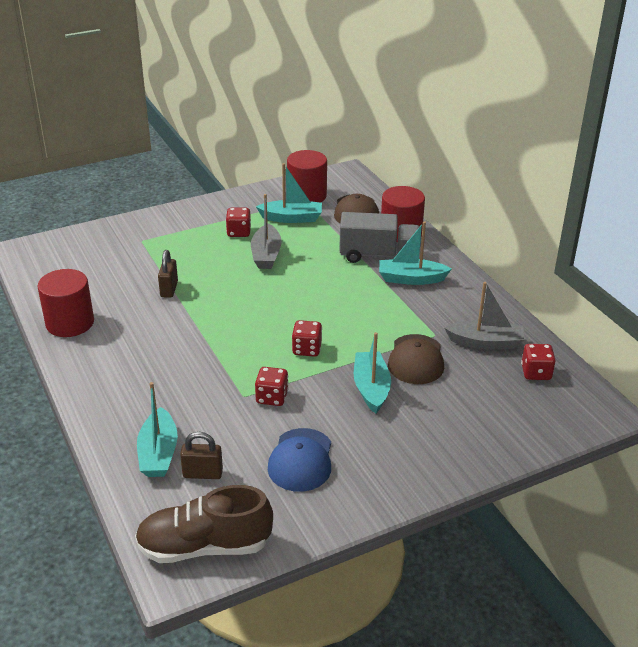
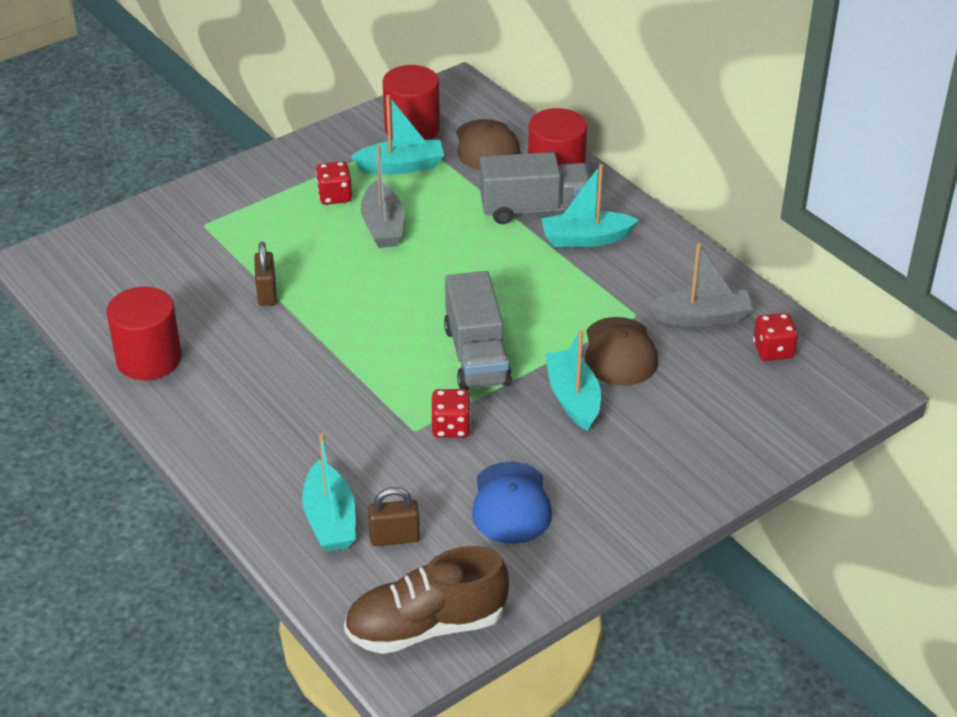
camera: 10 degrees left, 5 degrees up
(307, 349) = (476, 356): red dice -> grey truck

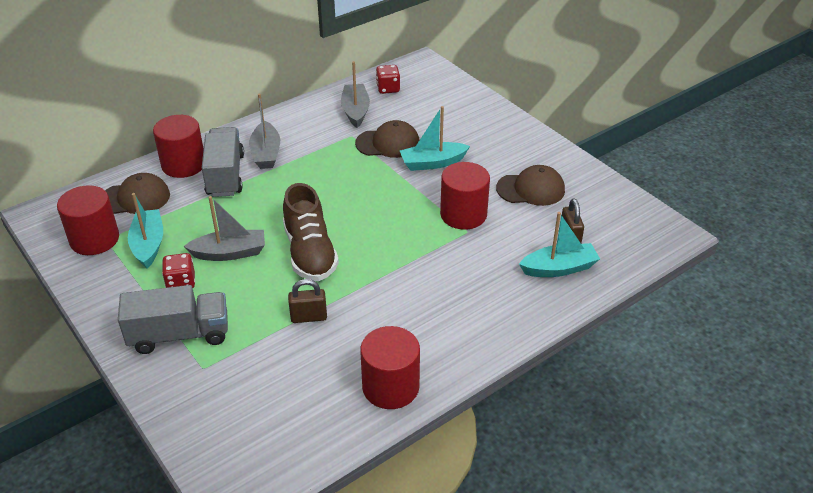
camera: 90 degrees left, 0 degrees up
(426, 626) = (640, 223): brown shoe -> brown shoe (310, 253)
(451, 427) = (463, 214): red dice -> red cylinder
(476, 356) = (390, 203): grey truck -> grey truck (179, 335)
(511, 503) = (531, 189): blue cap -> brown cap
(586, 239) = (266, 153): turquoise boat -> grey boat

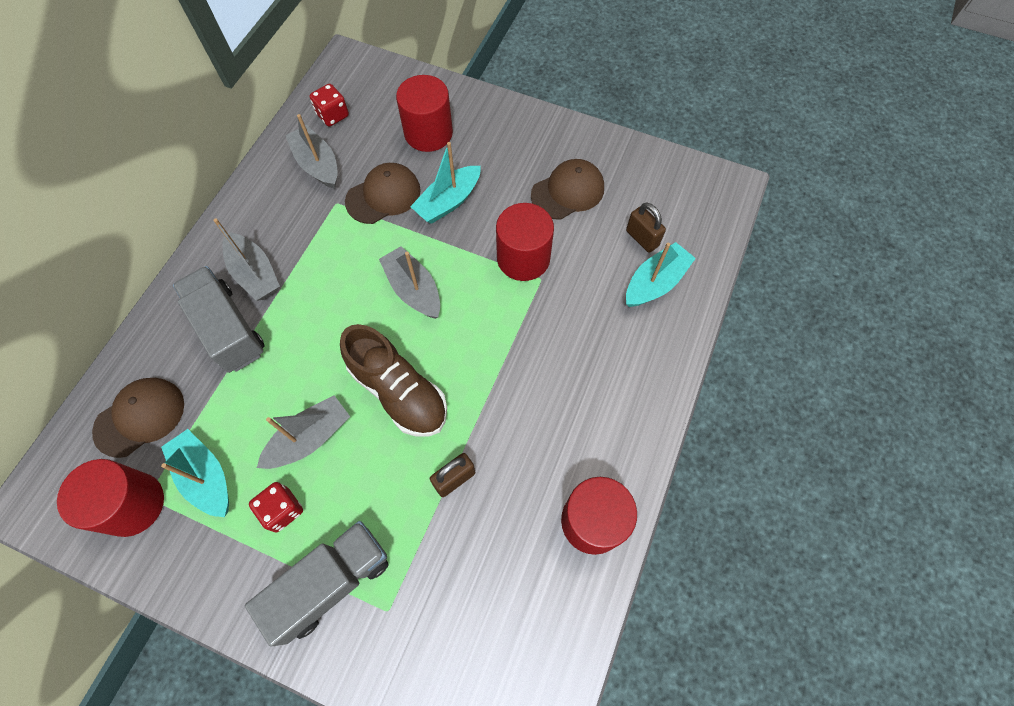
camera: 30 degrees left, 25 degrees up
(183, 165) = (166, 337): red cylinder -> red cylinder (428, 133)
(367, 202) = (413, 289): none -> grey boat

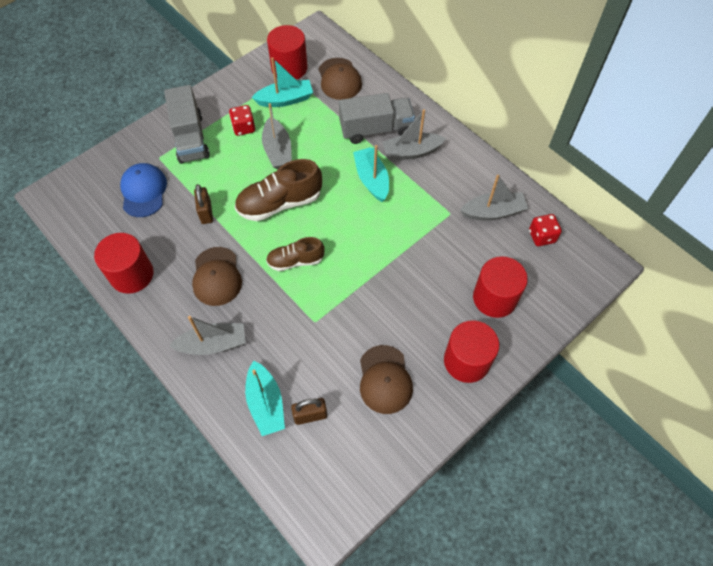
camera: 115 degrees right, 5 degrees down
(383, 195) = (443, 245): brown cap -> brown cap (217, 276)
(413, 289) = (350, 236): grey boat -> grey boat (213, 344)
(448, 202) = (416, 286): turquoise boat -> turquoise boat (371, 179)
(458, 593) = (143, 191): none -> blue cap
(474, 333) = (295, 261): none -> brown shoe
(523, 258) = (339, 317): red cylinder -> red cylinder (466, 361)

